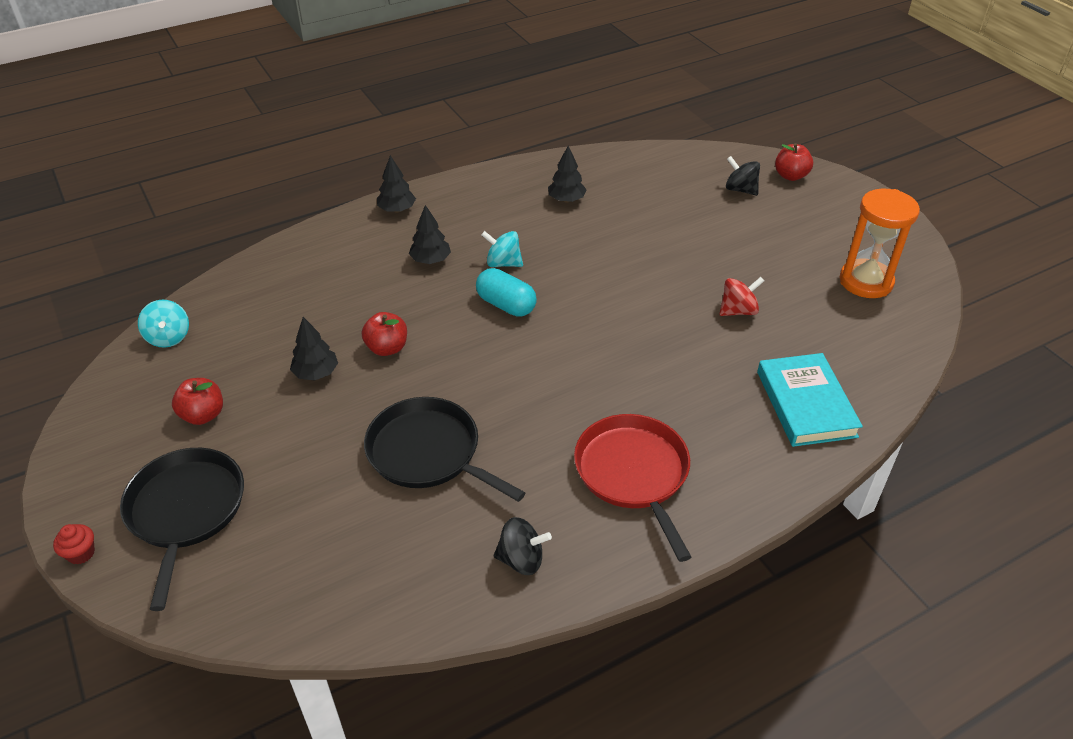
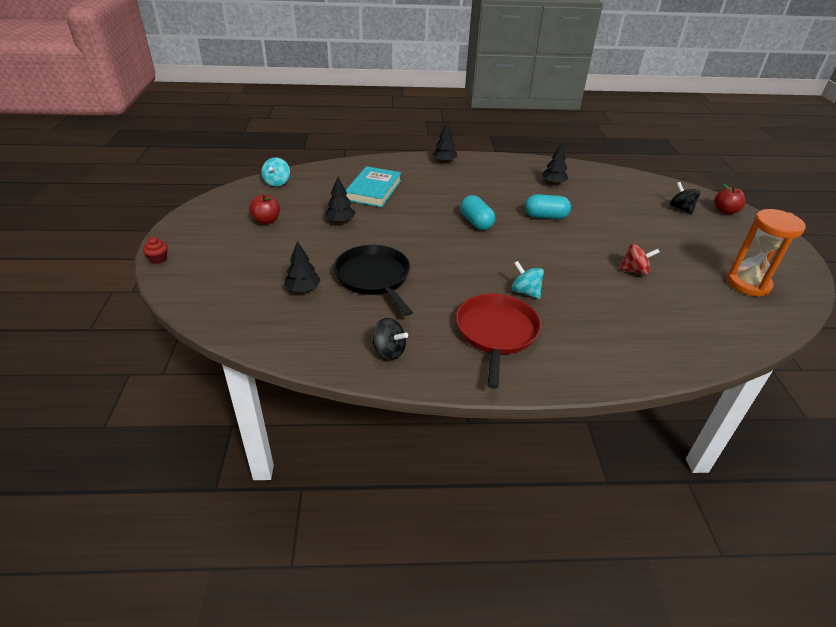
camera: 25 degrees right, 5 degrees down
(185, 511) = (223, 259): black pan -> none
(387, 348) = (389, 221): red apple -> none
(430, 260) = (446, 189): black tree -> black tree (303, 289)
(503, 263) = (489, 202): turquoise spinning top -> turquoise spinning top (525, 292)
(588, 262) = (545, 216): none -> turquoise capsule
(805, 404) = (651, 337): turquoise book -> turquoise book (373, 190)

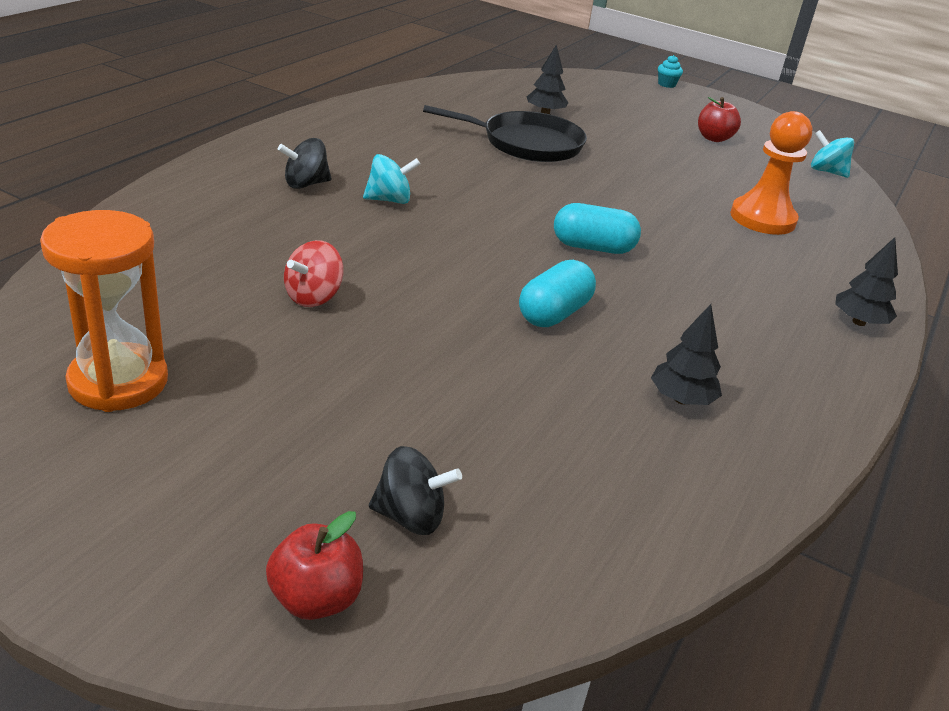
camera: 120 degrees right, 5 degrees down
(158, 259) = (666, 84): red cupcake -> turquoise cupcake
(340, 221) = (680, 170): black tree -> none
(373, 190) = (762, 219): turquoise book -> orange pawn
(389, 351) = (400, 110): black spinning top -> black spinning top (305, 184)
(496, 333) = (349, 155): red pan -> none

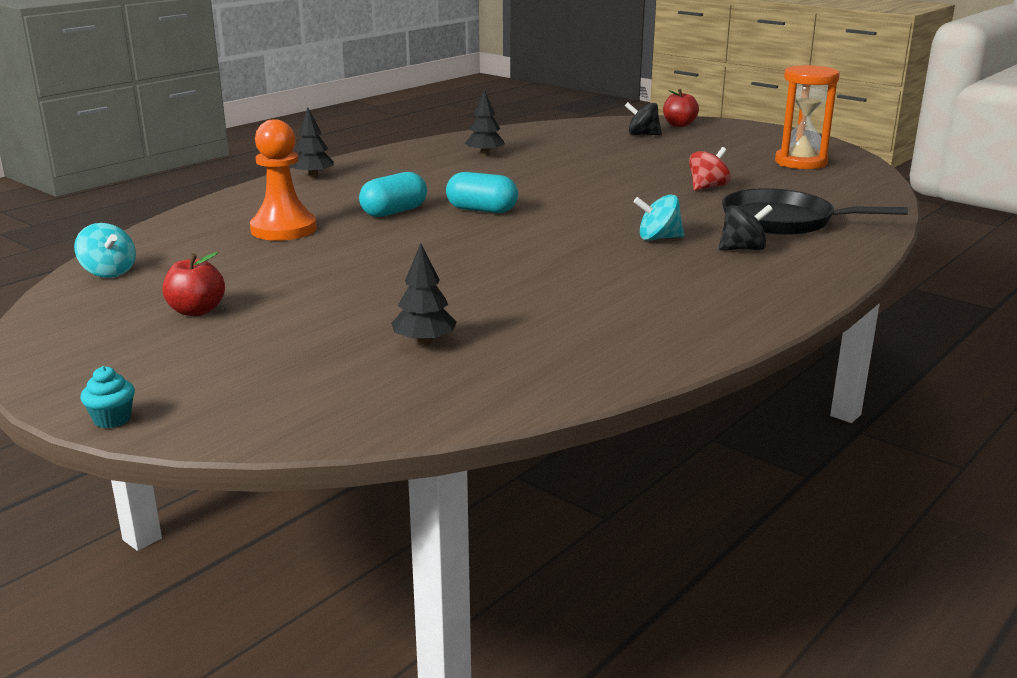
camera: 165 degrees left, 10 degrees down
(526, 143) = (484, 295): black pan -> black pan (783, 221)
(554, 313) = (540, 181): turquoise capsule -> turquoise capsule (394, 212)

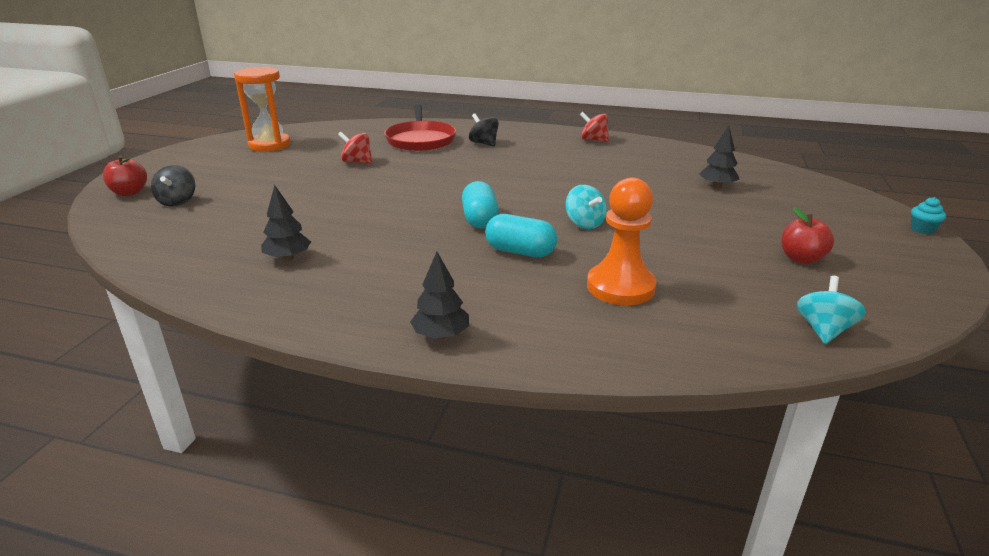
camera: 115 degrees left, 5 degrees up
(658, 238) = (486, 162): turquoise spinning top -> turquoise spinning top (584, 223)
(712, 319) = (593, 140): none -> red spinning top
(783, 221) = (420, 140): black pan -> red pan

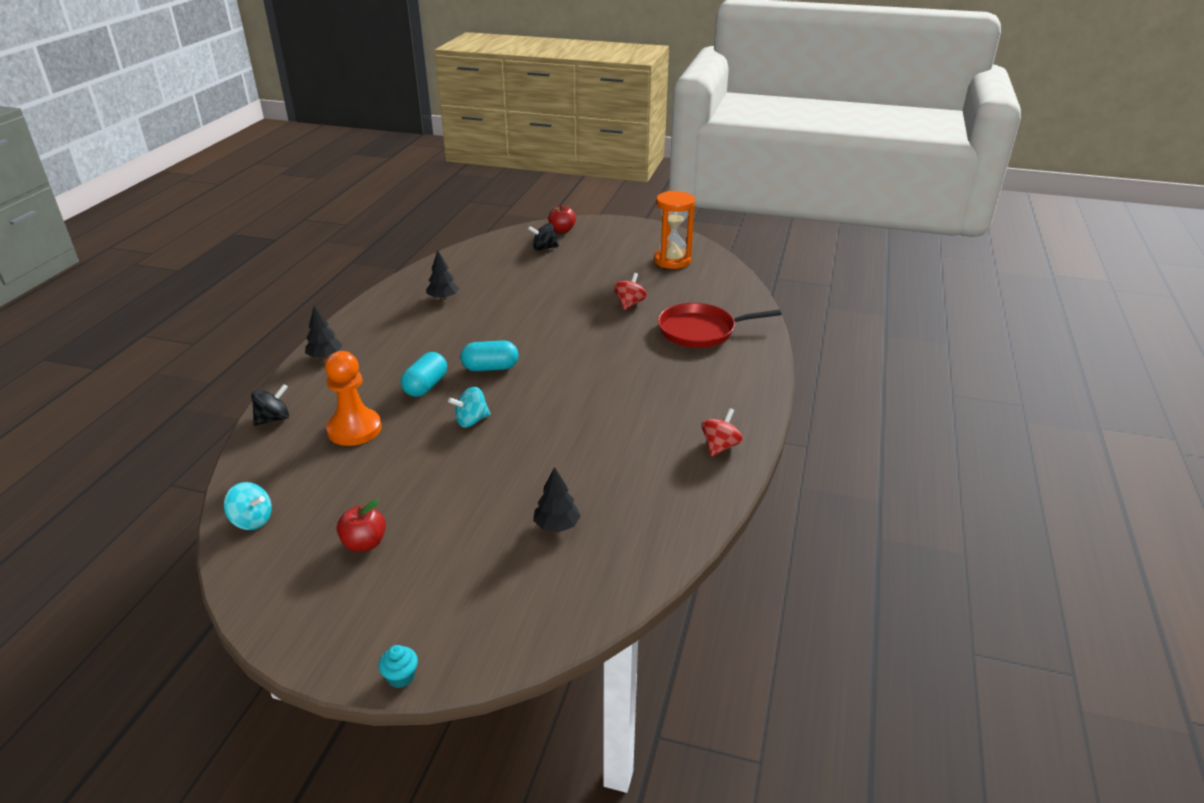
camera: 90 degrees right, 5 degrees up
(484, 143) = (694, 368): black spinning top -> black spinning top (273, 419)

